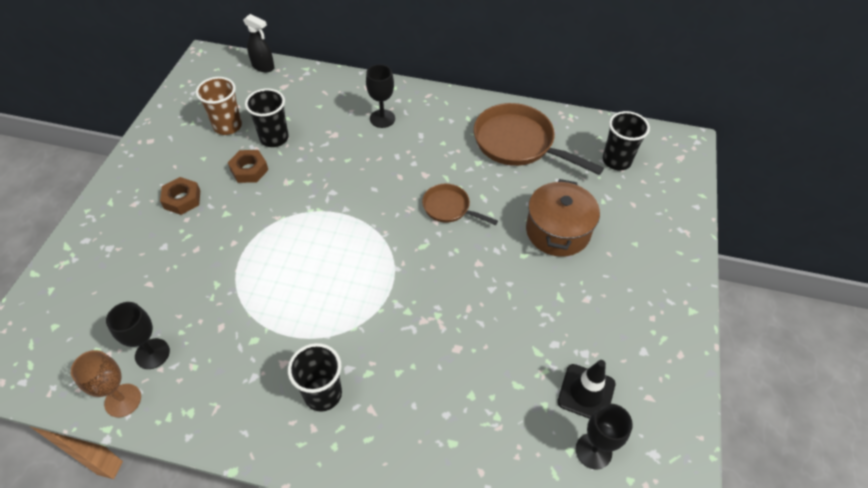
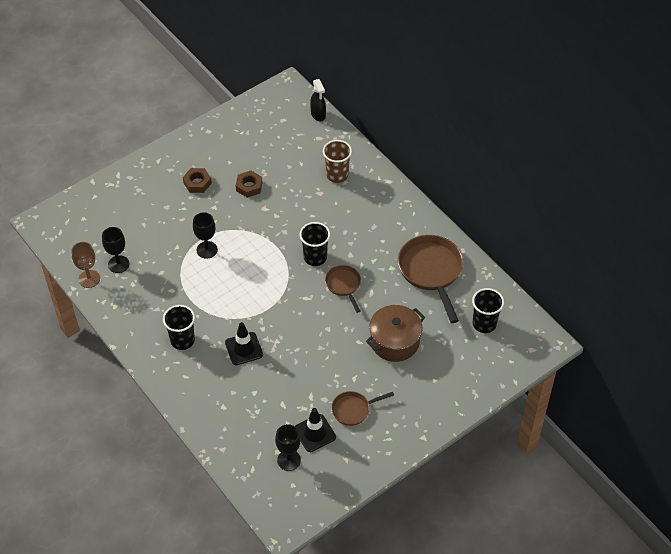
camera: 40 degrees right, 0 degrees up
(227, 126) = (260, 148): brown cup -> brown cup (337, 175)
(274, 138) = (281, 173): black cup -> black cup (315, 257)
(382, 118) = (360, 200): black goblet -> black goblet (207, 250)
(408, 350) = (244, 349): none -> black traffic cone
(596, 333) = (353, 410): none -> brown pan

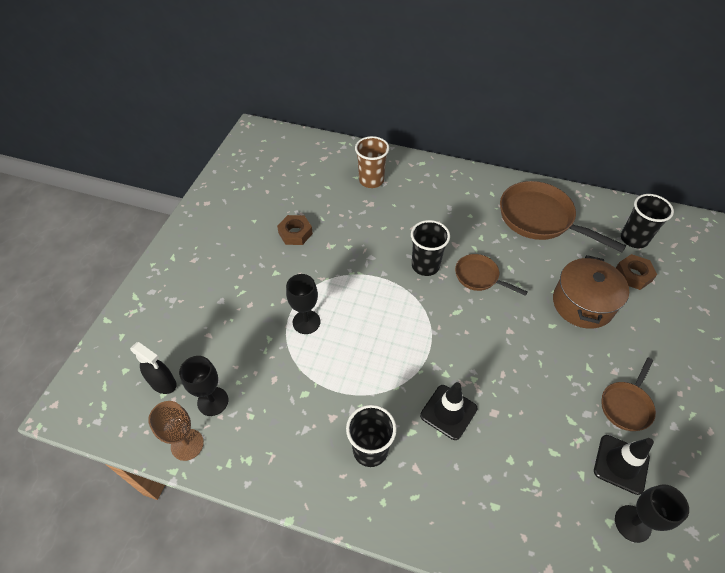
camera: 35 degrees left, 0 degrees up
(197, 183) = (236, 258): brown nut -> brown nut (633, 275)
(318, 115) = (305, 140): black spray bottle -> black spray bottle (163, 383)

